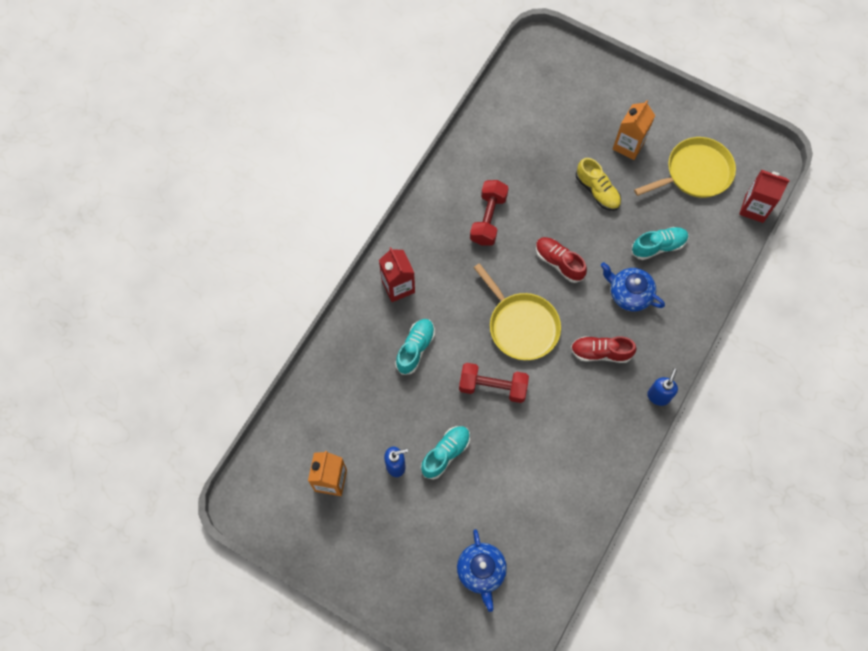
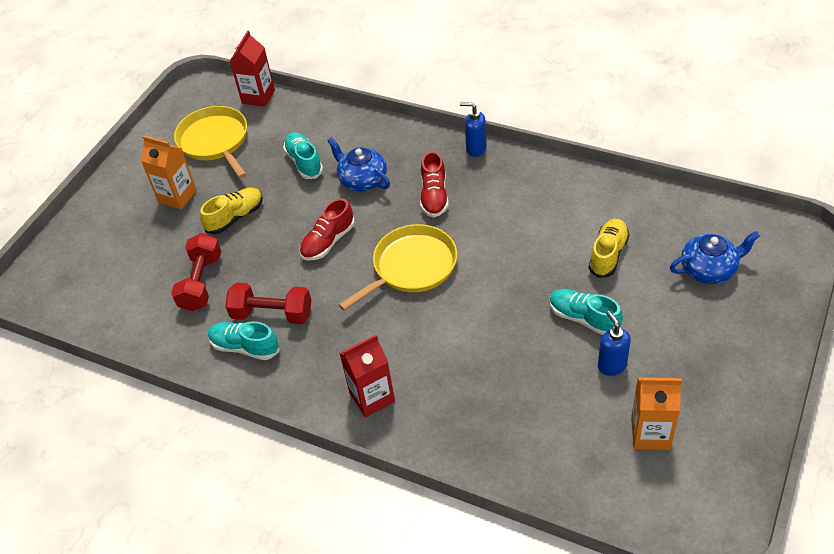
camera: 90 degrees left, 20 degrees down
(415, 349) = (456, 366): turquoise shoe -> turquoise shoe (245, 347)
(492, 387) = (492, 284): red dumbbell -> red dumbbell (201, 282)
(511, 488) = (608, 254): none -> yellow shoe
(629, 294) = (362, 180): blue teapot -> blue teapot turned 105 degrees clockwise

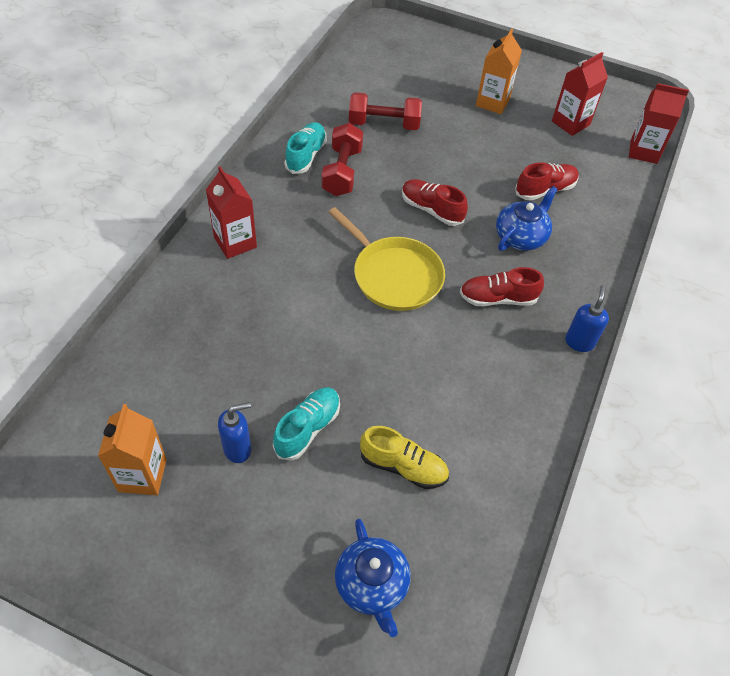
camera: 80 degrees right, 5 degrees up
(215, 141) = (570, 123): yellow pan -> red carton
(235, 217) = (465, 142): yellow shoe -> none
(304, 162) = (545, 190): turquoise shoe -> red shoe

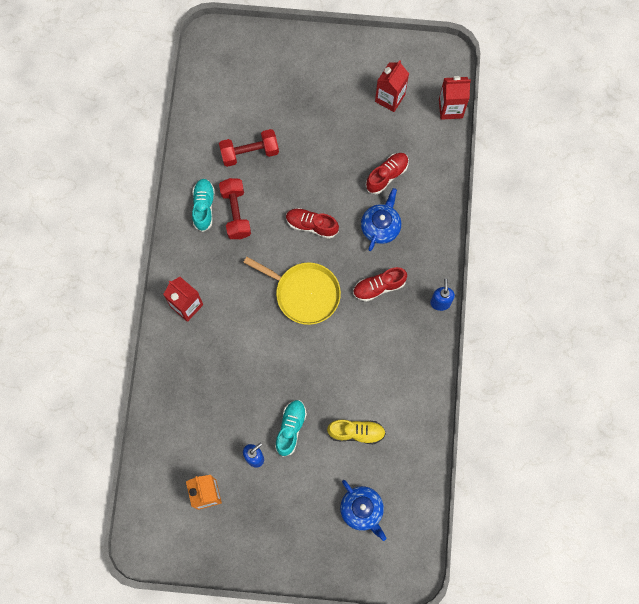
camera: 15 degrees left, 20 degrees up
(492, 102) = (325, 97): orange carton -> none

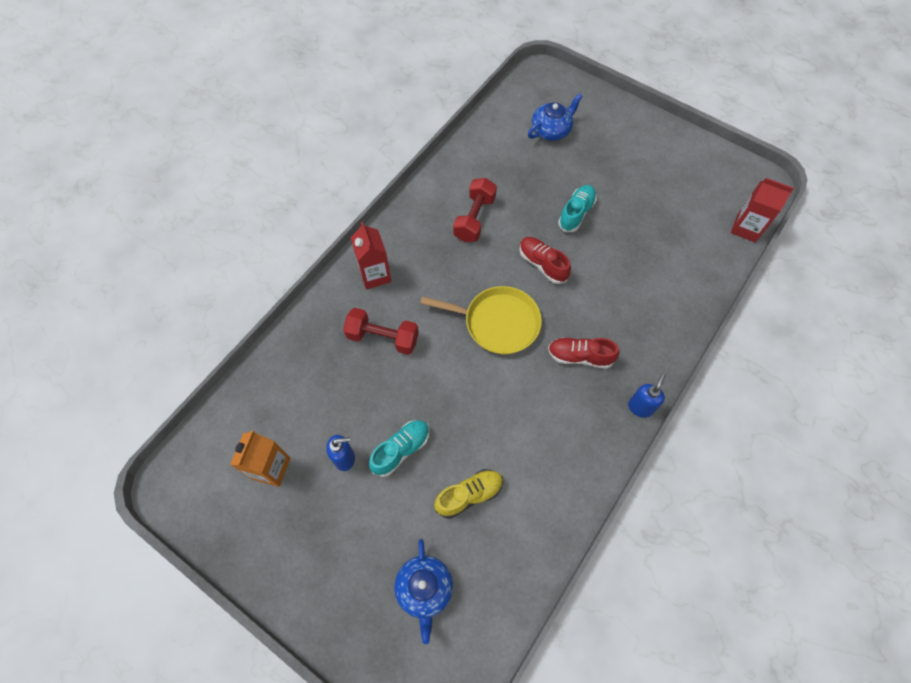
camera: 30 degrees right, 10 degrees down
(203, 207) = (447, 199): turquoise shoe -> turquoise shoe (576, 213)
(249, 153) = (519, 175): red dumbbell -> red dumbbell (383, 338)
(304, 293) = (497, 323): yellow pan -> yellow pan turned 45 degrees counterclockwise
(356, 432) = (469, 495): yellow shoe -> yellow shoe turned 60 degrees counterclockwise
(380, 227) = (613, 300): blue teapot -> blue teapot (551, 130)
(387, 175) = (646, 257): red shoe -> none
(390, 98) = (686, 191): red carton -> none

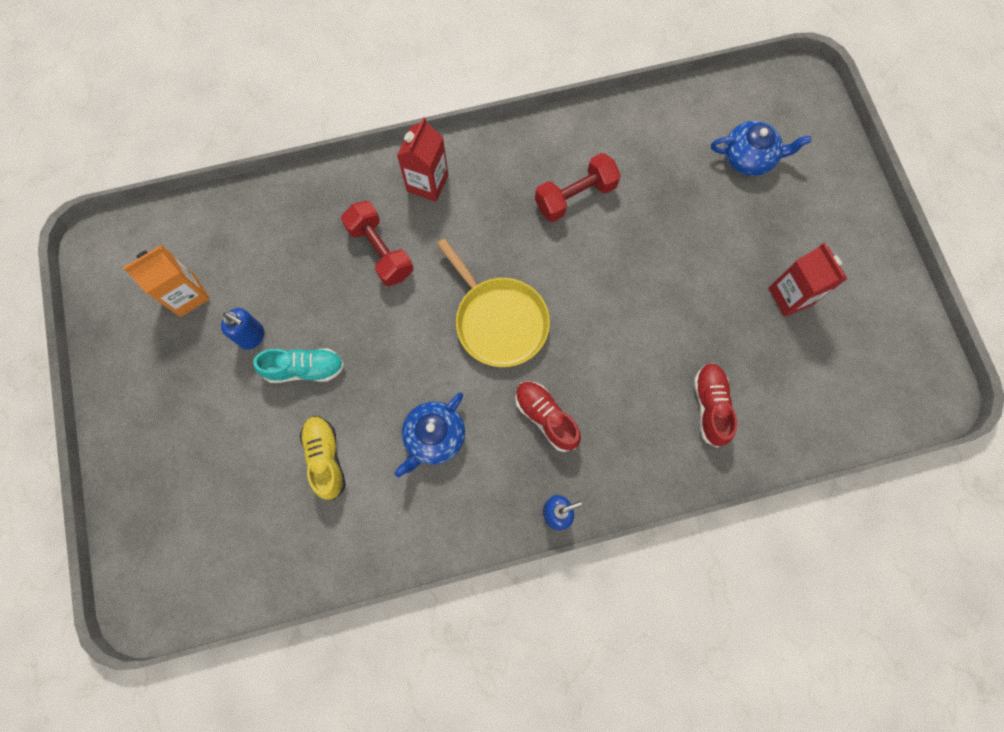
camera: 40 degrees right, 10 degrees up
(424, 589) = (218, 504): blue teapot -> blue teapot (434, 437)
(469, 495) = (325, 458): yellow shoe -> yellow shoe turned 120 degrees counterclockwise
(542, 264) = (598, 296): red shoe -> red shoe (710, 406)
(576, 213) = (686, 269): turquoise shoe -> none
(746, 228) = (861, 428): red carton -> red carton (790, 296)

